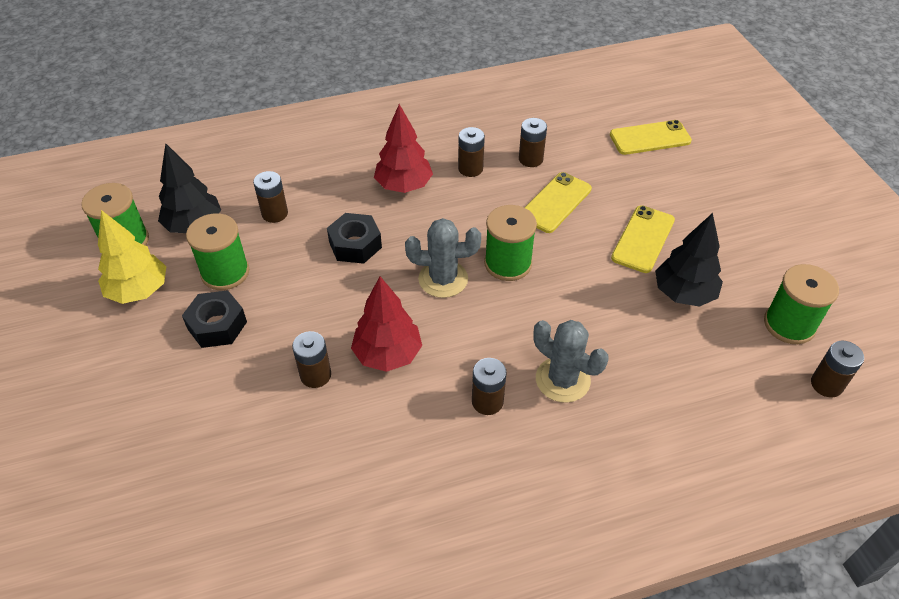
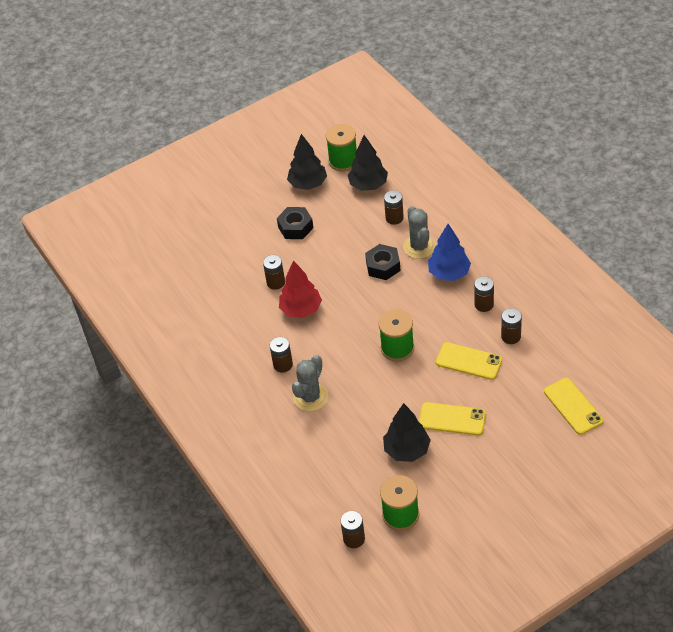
camera: 80 degrees right, 0 degrees up
(139, 291) = (308, 184): yellow tree -> black tree
(225, 272) = (336, 215): green spool -> none
(403, 186) = (449, 273): red tree -> blue tree
(443, 279) = (370, 318): grey cactus -> grey cactus (419, 247)

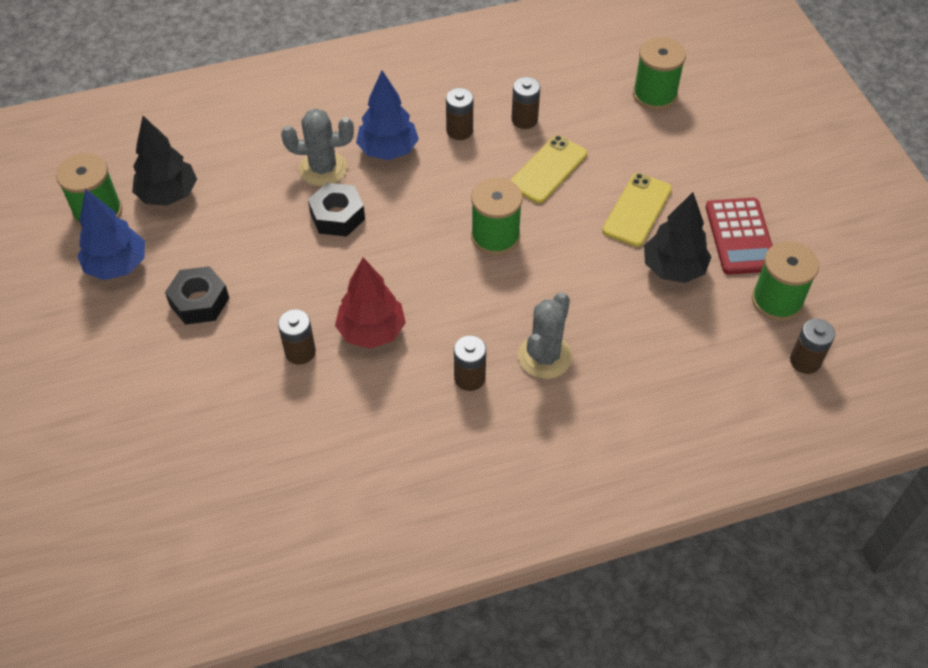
camera: 80 degrees left, 5 degrees up
(308, 184) = (117, 266): black tree -> blue tree
(310, 397) = (545, 356): grey cactus -> grey cactus turned 75 degrees clockwise
(394, 218) = (252, 182): brown battery -> none
(451, 484) = (740, 237): none -> red calculator
(573, 406) = (654, 95): yellow phone -> green spool

